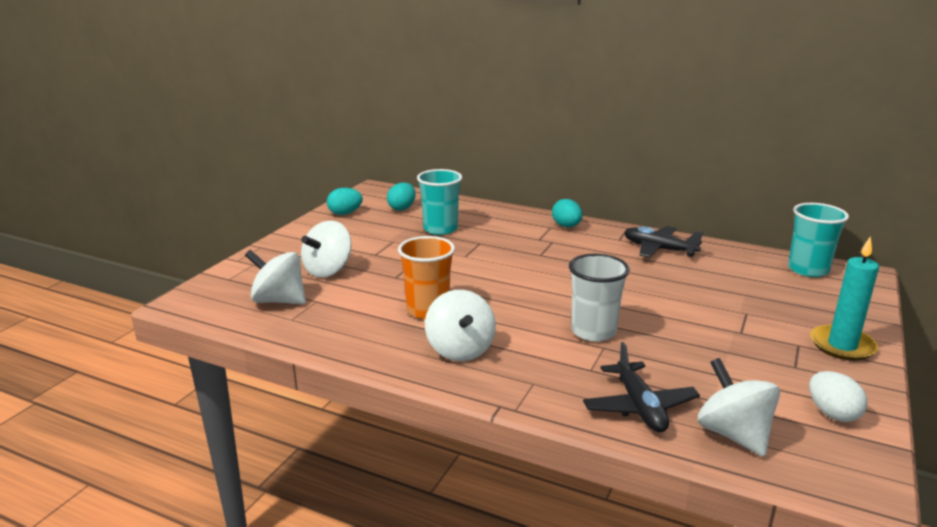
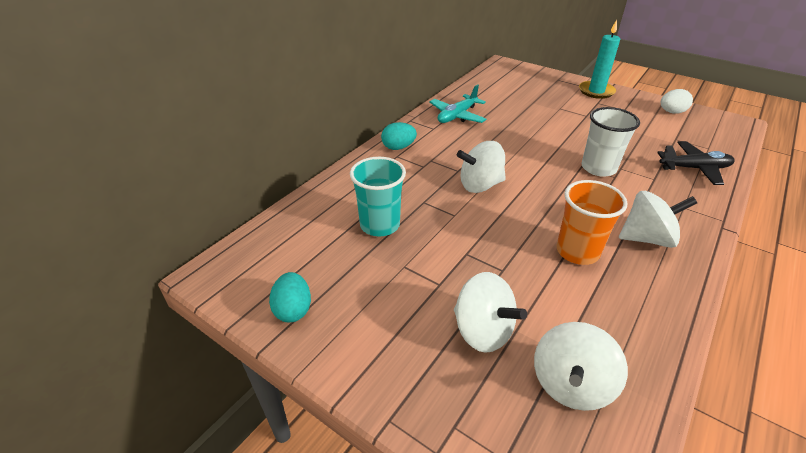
camera: 80 degrees left, 15 degrees up
(402, 208) = (301, 251): turquoise egg -> none
(659, 249) = (457, 116): black plane -> turquoise plane
(733, 434) = (708, 144): white spinning top -> white spinning top (480, 185)
(808, 270) = (497, 76): turquoise cup -> none

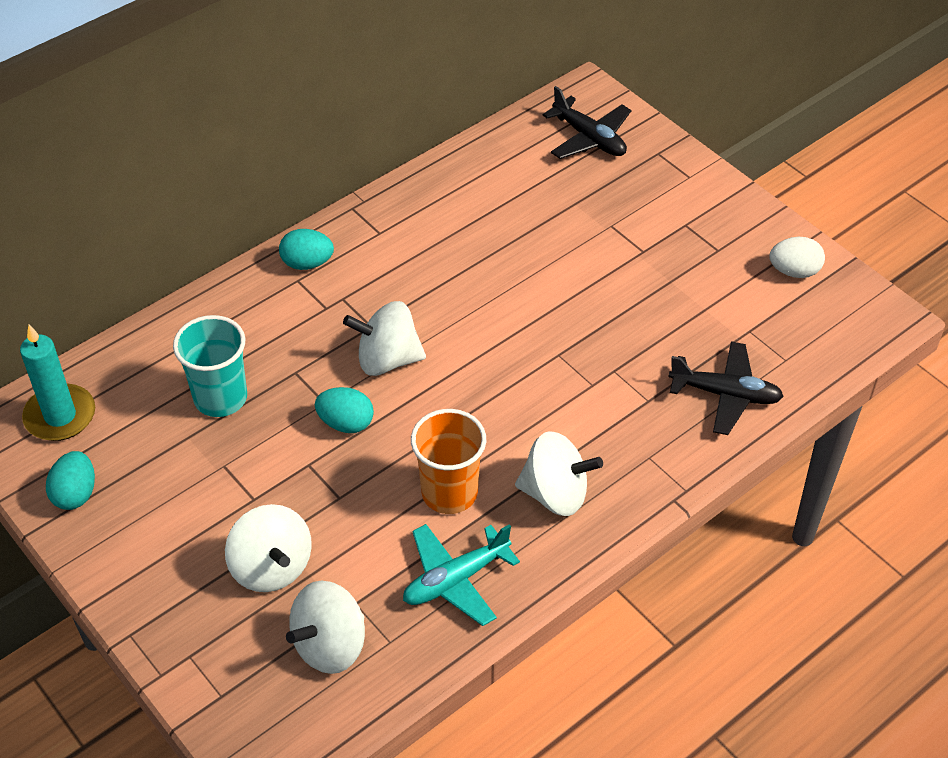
camera: 15 degrees right, 10 degrees up
(457, 116) = (431, 212): turquoise plane -> turquoise plane (455, 580)
(476, 224) = (346, 423): none -> turquoise egg
(519, 78) = (589, 138): none -> black plane
(596, 91) = (703, 196): turquoise candle -> turquoise candle (60, 416)
(598, 168) = (580, 364): white cup -> none

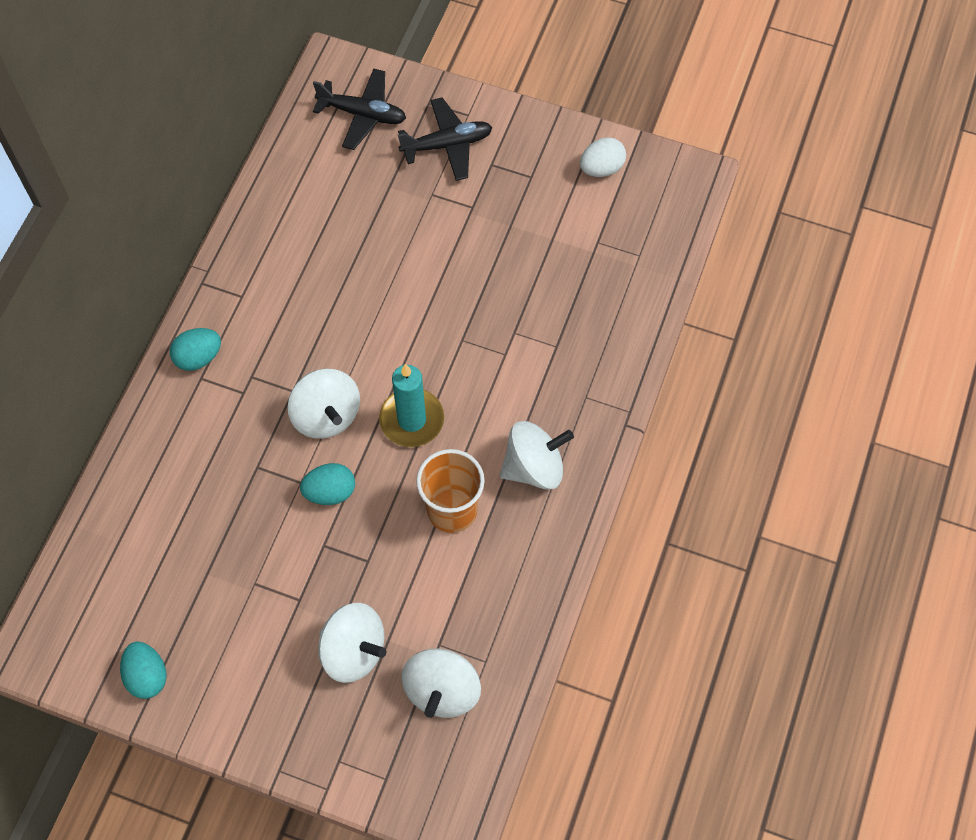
camera: 30 degrees left, 15 degrees up
(60, 416) = (82, 613): turquoise candle -> turquoise candle (412, 420)
(220, 398) = (210, 523): turquoise cup -> none
(387, 359) = (326, 415): white spinning top -> white spinning top turned 90 degrees counterclockwise
(455, 580) = (503, 582): turquoise plane -> none
(725, 394) = (611, 310): black plane -> black plane (447, 145)

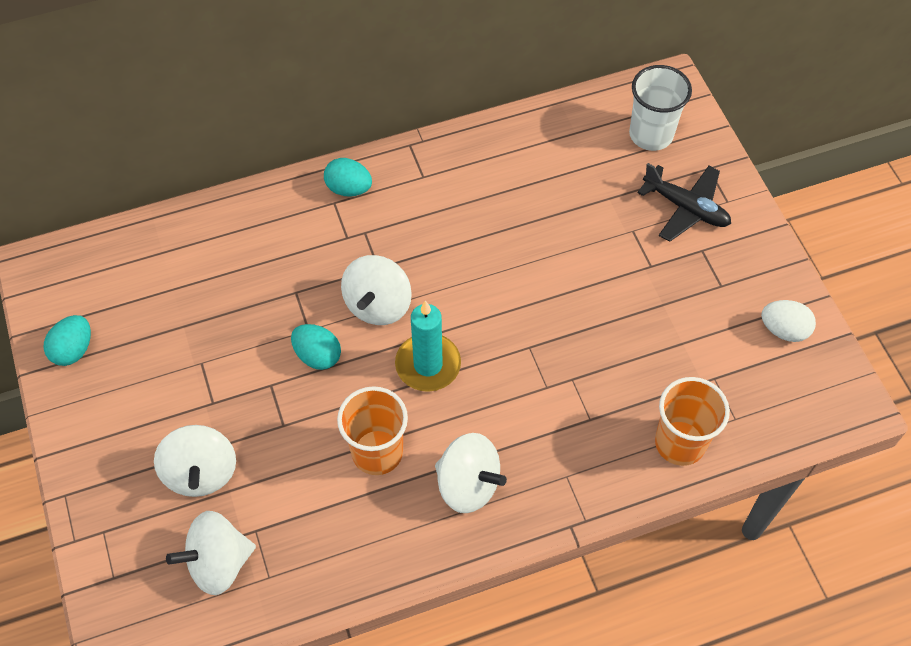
camera: 50 degrees right, 5 degrees down
(362, 114) = (651, 134): black plane -> white cup
(626, 304) = (680, 443): none -> orange cup

